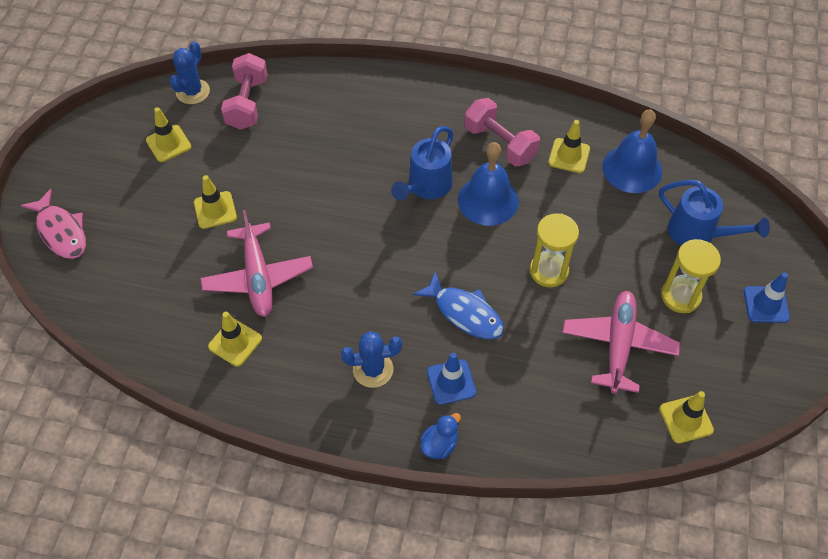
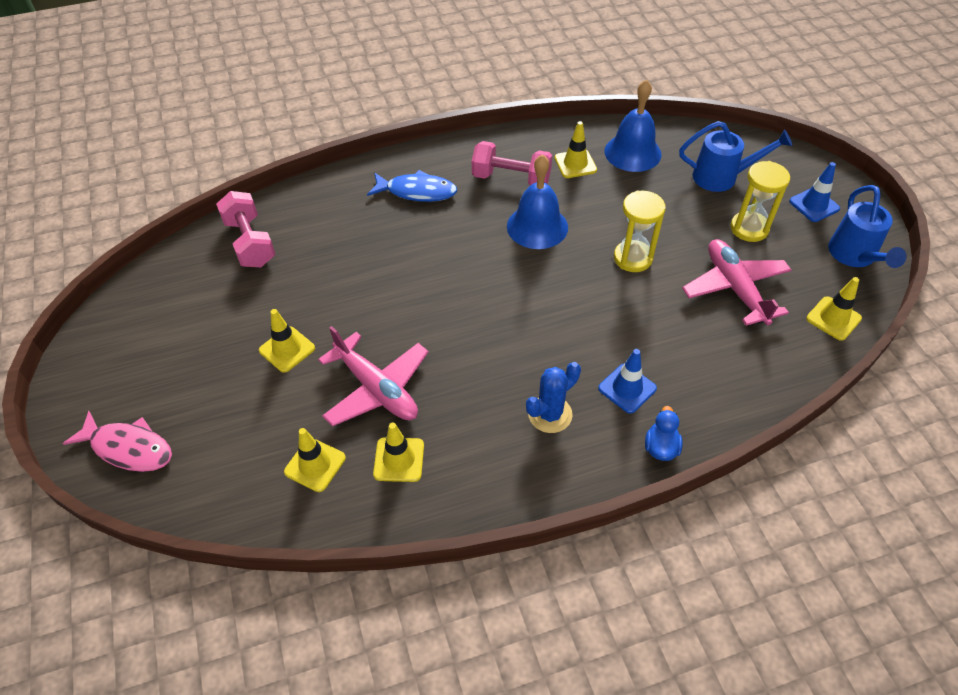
camera: 30 degrees left, 5 degrees down
(168, 143) = (192, 312): yellow traffic cone -> yellow traffic cone (315, 465)
(193, 92) = (185, 256): blue cactus -> none
(426, 186) = (475, 239): blue watering can -> blue watering can (854, 256)
(464, 313) = (591, 325): blue fish -> blue fish (417, 191)

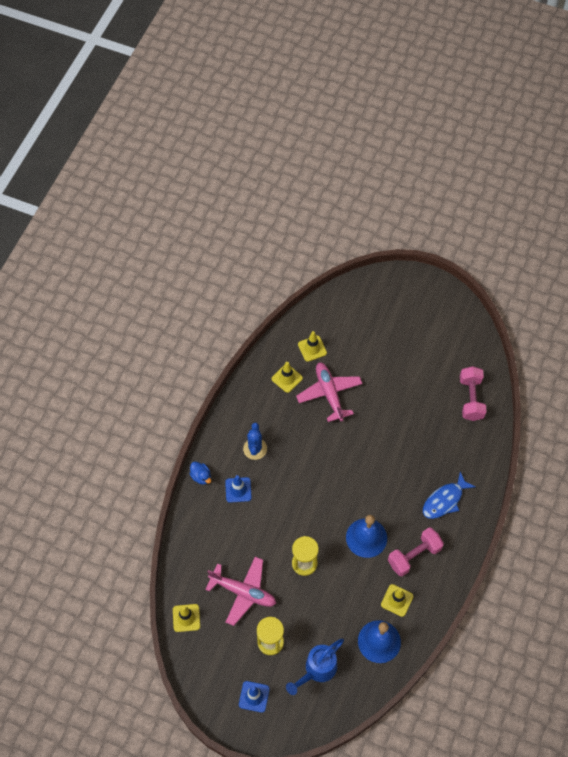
camera: 130 degrees right, 10 degrees up
(128, 448) = (380, 291): pink fish -> none
(250, 243) = (471, 399): pink dumbbell -> pink dumbbell turned 75 degrees clockwise
(287, 349) = (383, 374): yellow traffic cone -> none
(376, 389) = (329, 394): pink plane -> pink plane turned 75 degrees clockwise
(854, 256) = (206, 674): blue watering can -> none

